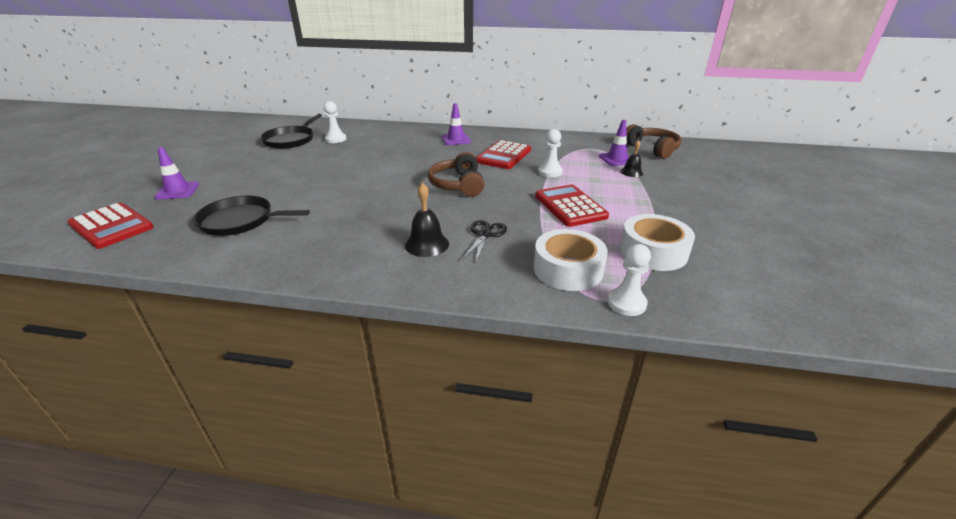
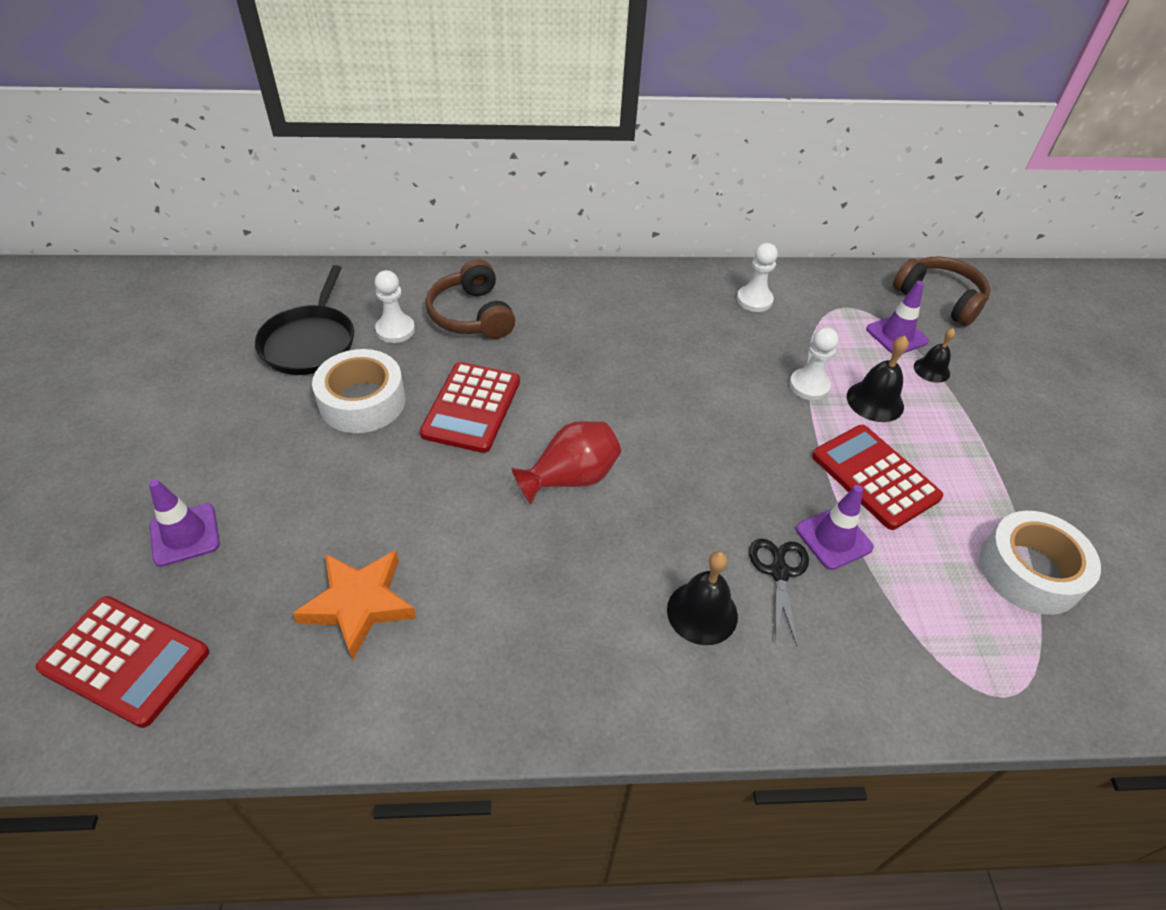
camera: 15 degrees left, 15 degrees up
(240, 221) = (359, 604): black pan -> orange star
(388, 191) = (570, 478): none -> red vase
(456, 139) = (614, 306): purple traffic cone -> purple traffic cone (833, 538)
(458, 185) = (678, 443): brown headphones -> brown headphones (472, 315)
(504, 156) = (716, 347): red calculator -> red calculator (471, 407)
(568, 269) = (930, 635): white tape -> white tape (362, 401)
(588, 180) = (875, 401): none -> black bell
(626, 303) = (1034, 696): white pawn -> white pawn (754, 300)

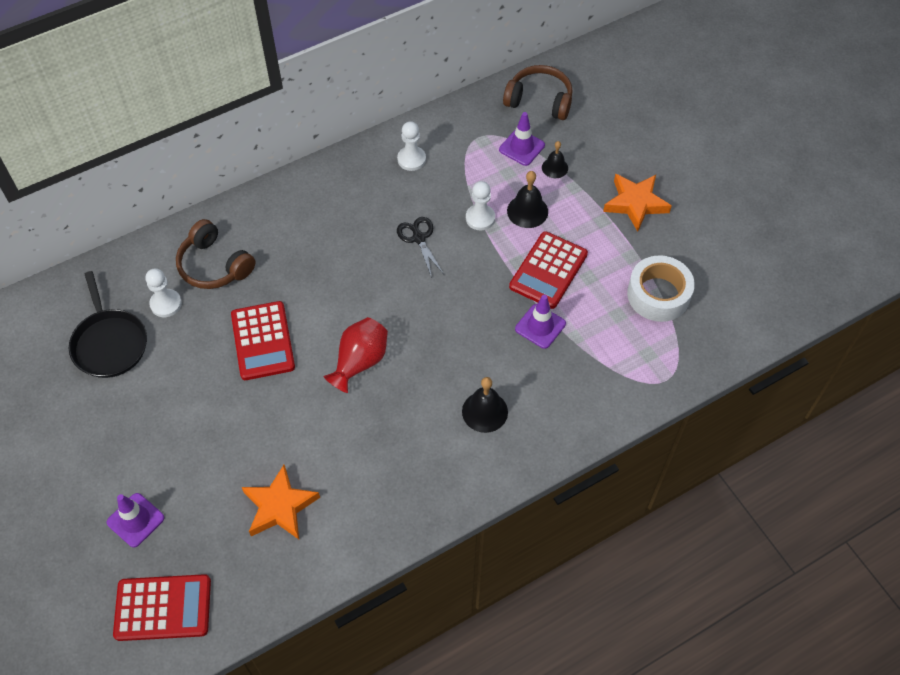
camera: 25 degrees left, 10 degrees up
(362, 401) = (183, 372): white tape -> none
(779, 572) = (517, 364): black scissors -> black scissors (419, 238)
(875, 477) = (548, 270): red calculator -> red calculator turned 90 degrees counterclockwise
(1031, 448) = (635, 203): none -> orange star

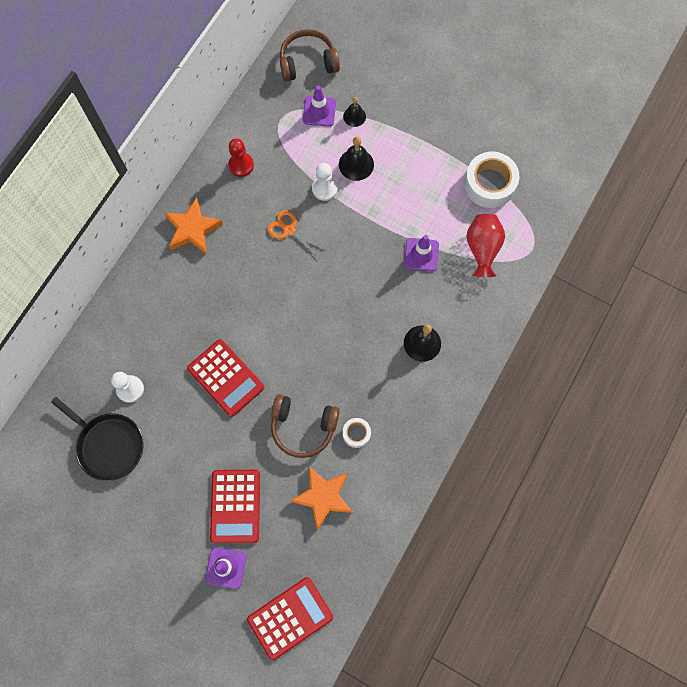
camera: 30 degrees left, 15 degrees up
(214, 265) = (146, 337): brown headphones -> brown headphones (303, 427)
(356, 463) = (356, 433): none -> white tape
(360, 362) = (309, 354): red vase -> red vase (482, 249)
(411, 159) = (241, 165): white pawn -> red pawn
(419, 238) = (289, 230): black scissors -> orange scissors
(548, 270) = (400, 206): red calculator -> red calculator (235, 506)
(635, 203) = (431, 117): orange star -> orange star (192, 229)

